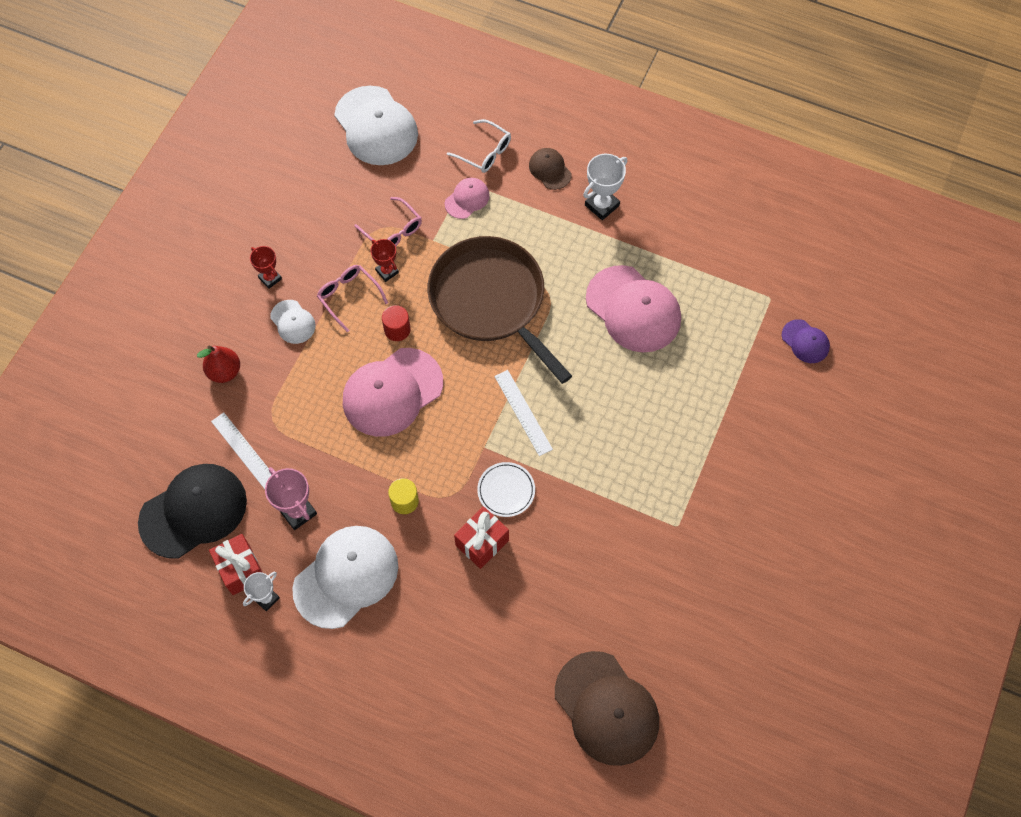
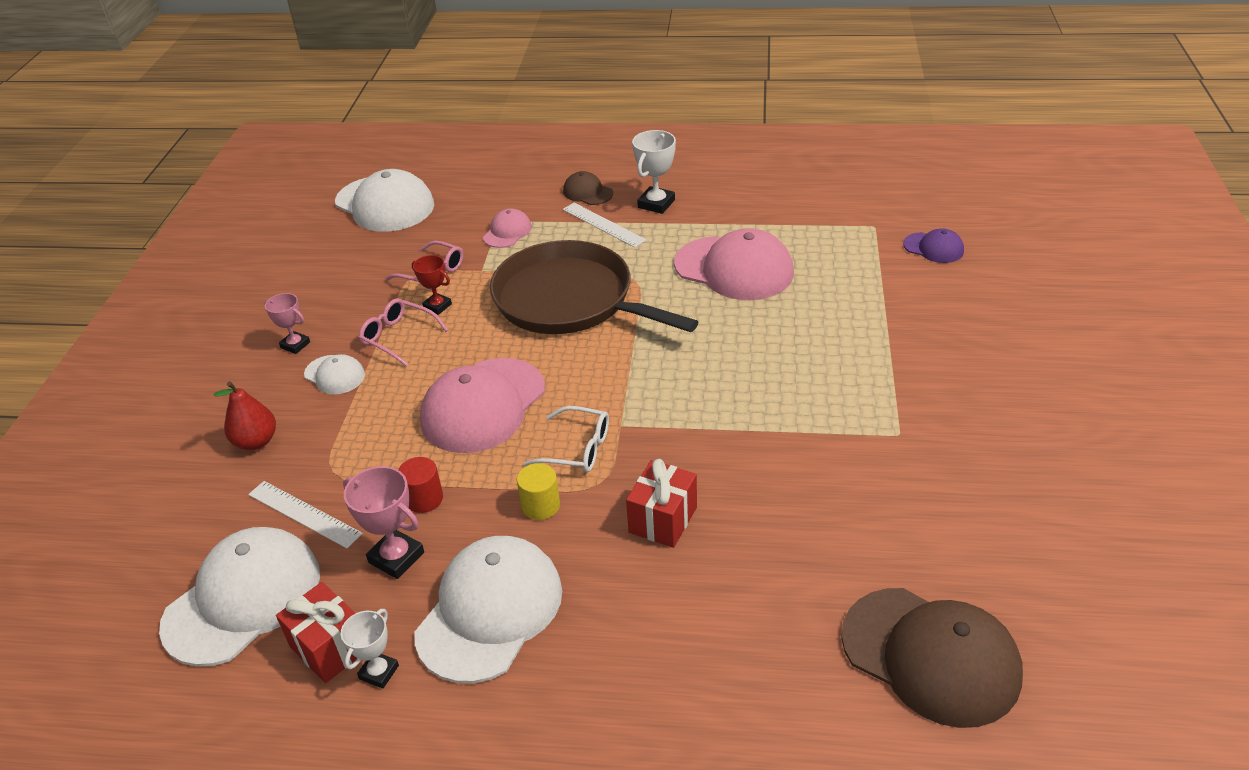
camera: 15 degrees left, 25 degrees down
(193, 511) = (243, 599): black cap -> white cap
(270, 278) = (295, 345): red trophy -> pink trophy
(397, 330) = (468, 350): red cylinder -> red cylinder (424, 499)
(484, 152) = (512, 196): white glasses -> white glasses (577, 449)
(506, 490) = (668, 459): white plate -> none
(523, 412) = (653, 382): white ruler -> white ruler (603, 224)

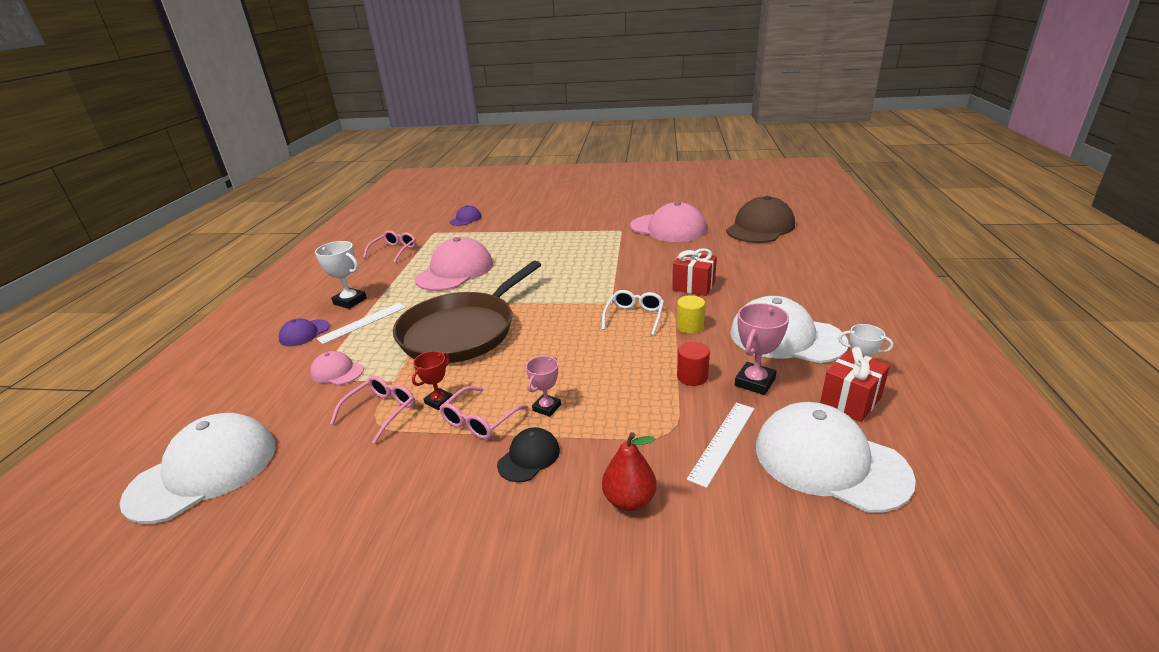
camera: 90 degrees left, 10 degrees down
(295, 345) = (467, 502): pink trophy -> pink trophy (547, 408)
(334, 375) = (529, 457): white cap -> black cap
(483, 405) = (586, 360): pink cap -> pink cap (668, 228)
(587, 192) = (304, 333): brown cap -> purple cap
(803, 204) = (394, 251): none -> pink glasses

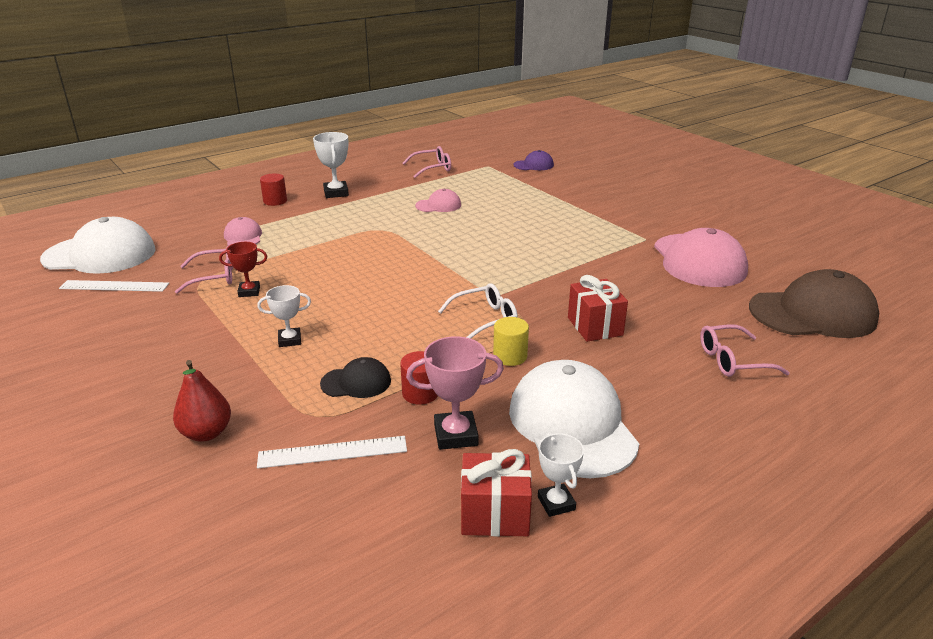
camera: 45 degrees right, 0 degrees up
(304, 333) = (275, 201): purple cap -> red cylinder
(363, 322) = (314, 212): white ruler -> white ruler (114, 286)
(455, 271) = (438, 205): pink cap -> pink cap, size x0.49
(462, 331) = (353, 253): brown pan -> none
(479, 420) = (243, 319): pink glasses -> pink glasses (732, 360)
(529, 457) = (218, 362): black cap -> black cap (356, 382)
(547, 408) = (289, 340): pink trophy -> white trophy
(829, 461) = (367, 533): white cap -> none

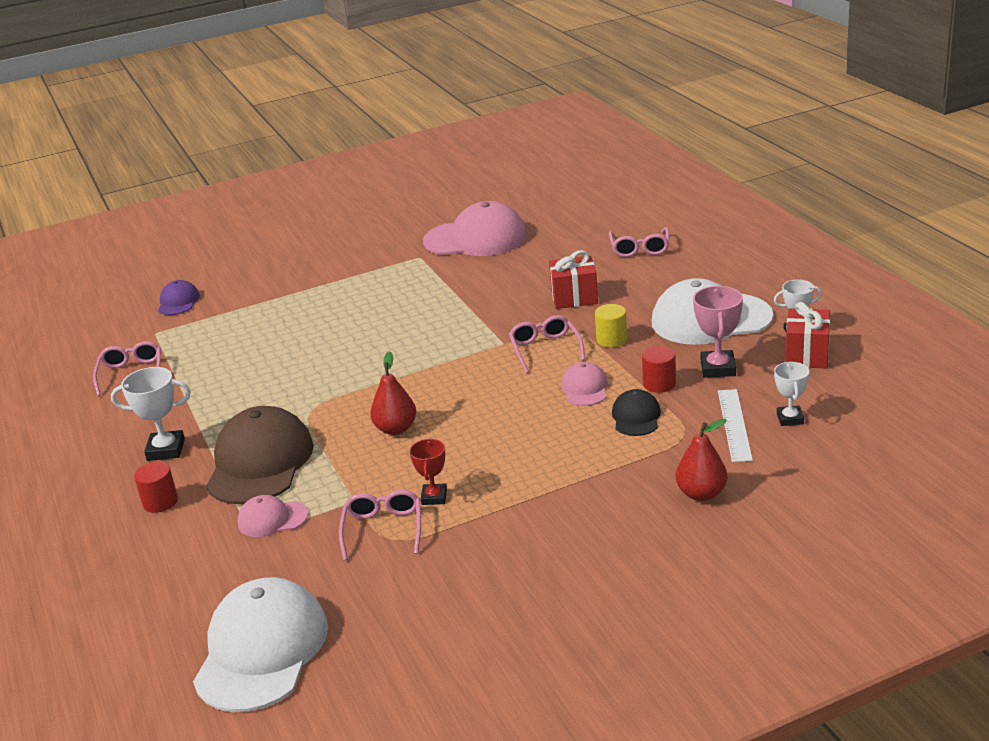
camera: 75 degrees left, 0 degrees up
(114, 286) = (373, 614): white ruler -> none
(289, 340) = (552, 460): white trophy -> white trophy (790, 419)
(350, 264) = (396, 429): none -> red pear
(438, 205) = (262, 370): pink cap -> pink cap (585, 388)
(485, 319) = (545, 349): white glasses -> pink glasses
(812, 313) = (582, 209): brown cap -> brown cap (260, 463)

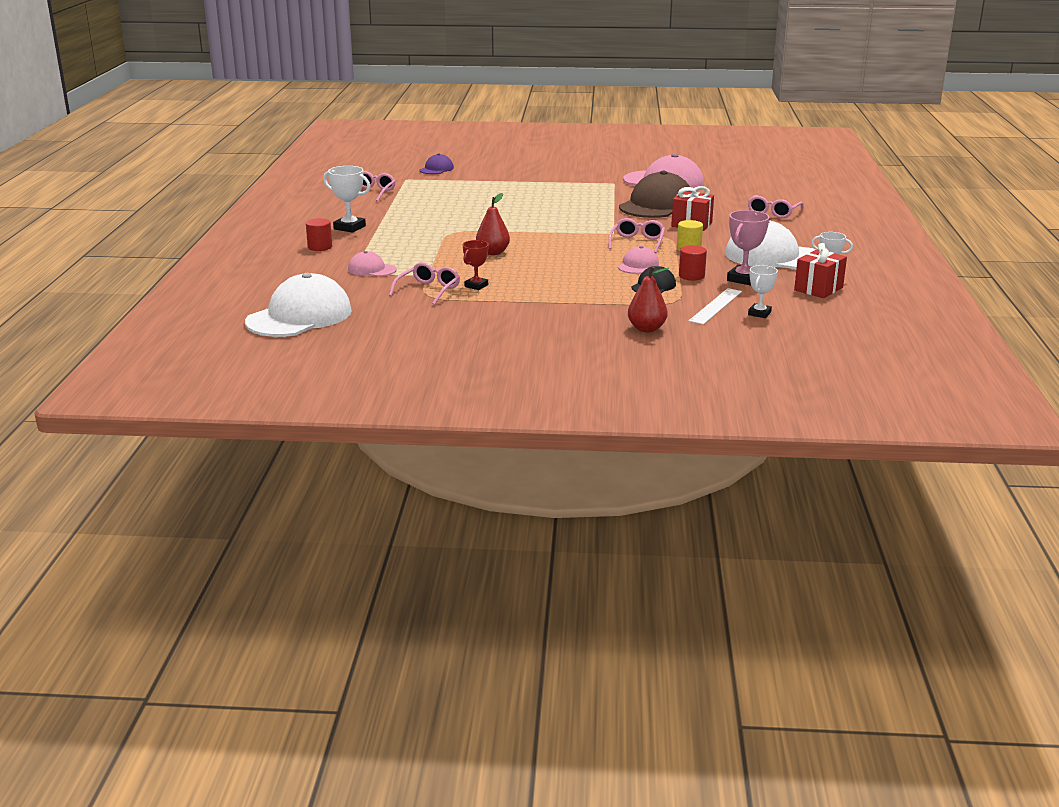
camera: 25 degrees right, 5 degrees down
(260, 463) = (395, 246): brown cap -> brown cap (657, 205)

